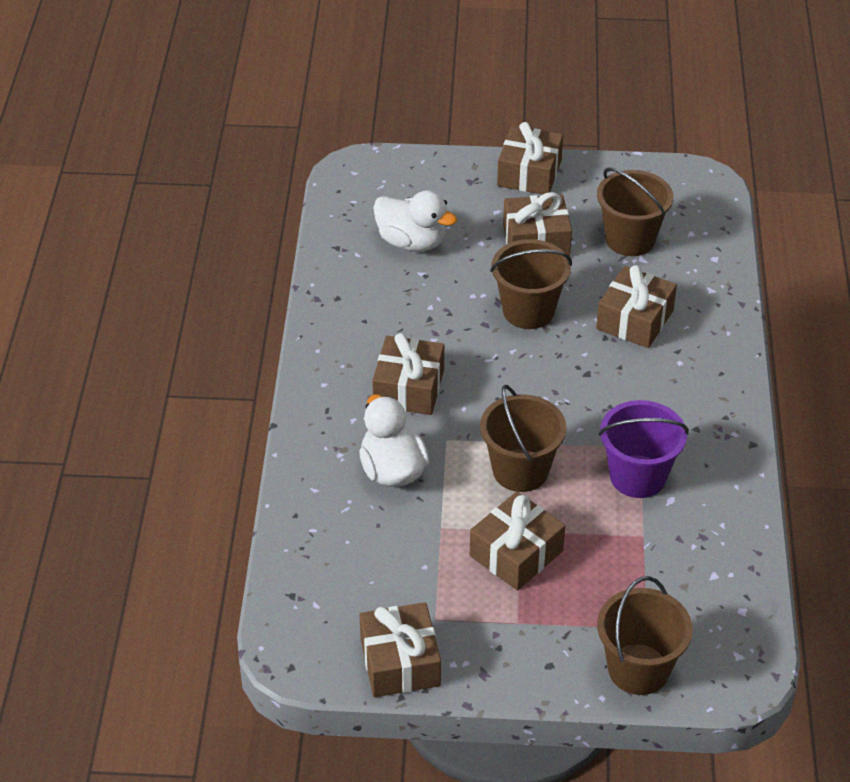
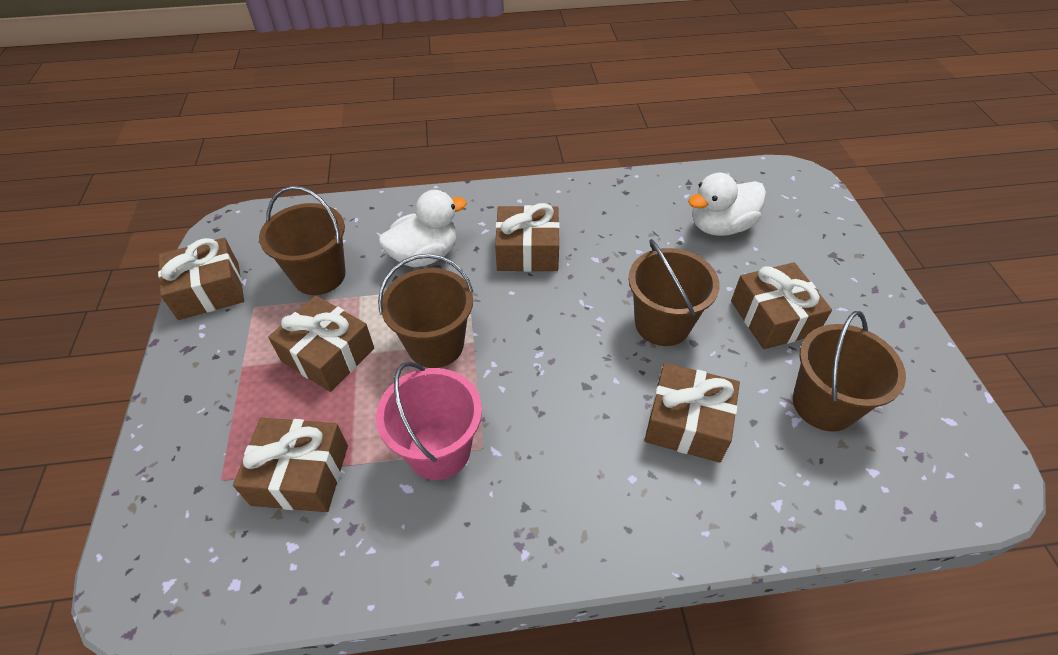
camera: 80 degrees right, 5 degrees up
(412, 242) = (720, 226): white duck -> white duck turned 45 degrees clockwise
(529, 173) = (877, 299): brown gift -> brown gift (300, 475)
(637, 476) = (439, 450): purple bucket -> pink bucket
(638, 669) = (167, 477): brown bucket -> brown bucket (319, 276)

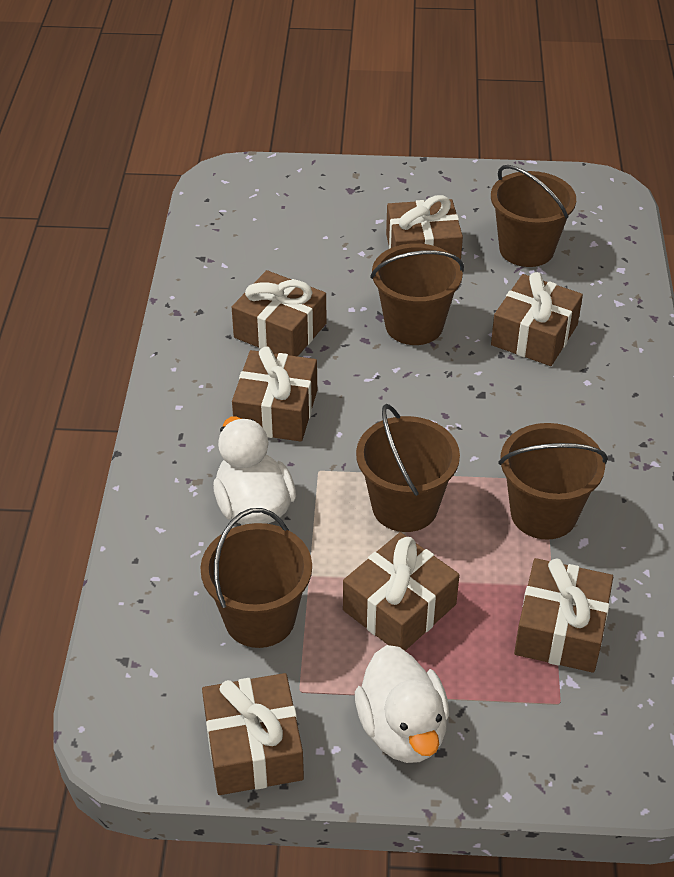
camera: 80 degrees left, 5 degrees down
(439, 450) = (543, 513): pink bucket -> brown bucket
(621, 239) = (280, 330): none -> brown gift
(720, 226) = (285, 252): white duck -> white duck (402, 729)

